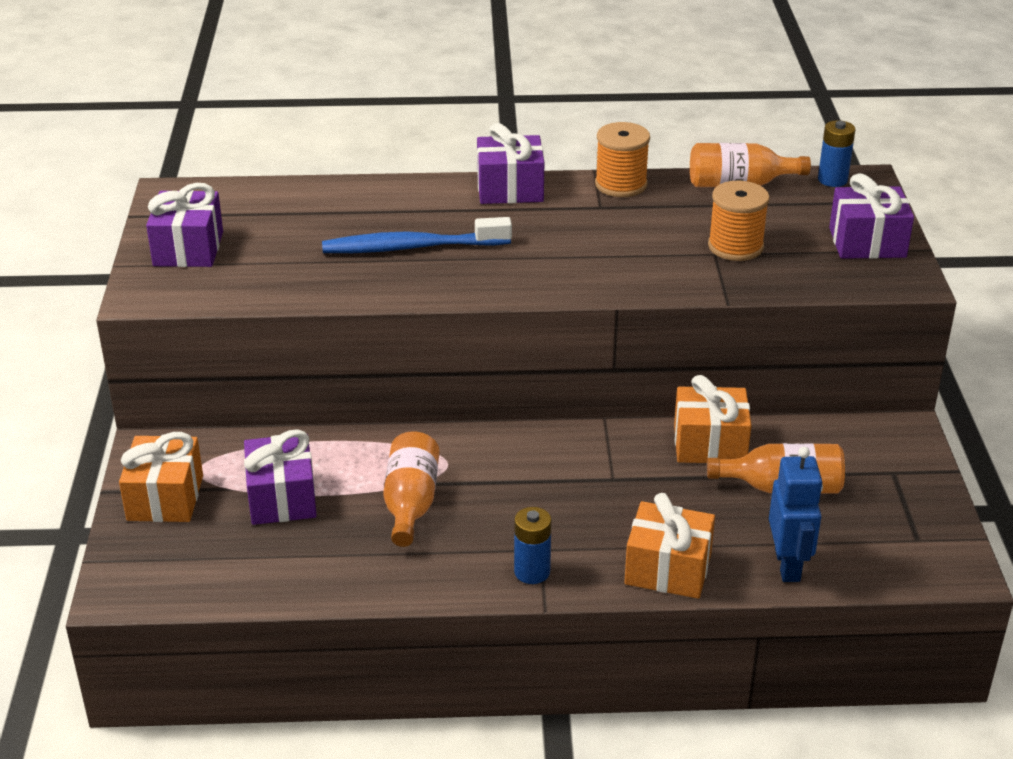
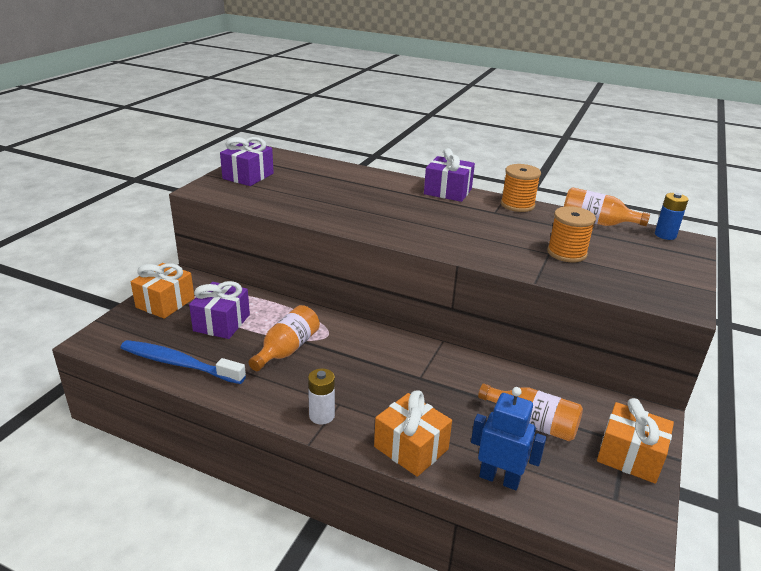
camera: 25 degrees right, 5 degrees down
(411, 247) = (363, 204): blue toothbrush -> blue toothbrush (179, 363)
(532, 572) = (321, 415): blue battery -> white battery
(709, 444) = (500, 378): orange gift -> orange gift (630, 456)
(788, 565) = (499, 478): blue robot -> blue robot turned 90 degrees counterclockwise
(867, 242) = (666, 275): purple gift -> none

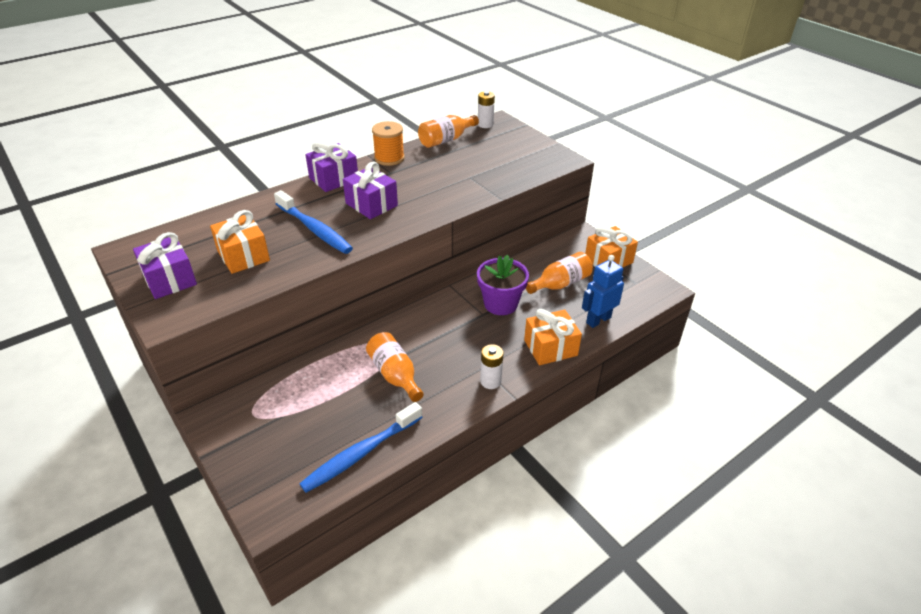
camera: 60 degrees left, 10 degrees up
(165, 303) = (247, 441): orange gift -> orange gift (243, 256)
(221, 323) = (319, 406): purple gift -> purple gift (371, 204)
(365, 205) = (314, 229): none -> blue toothbrush
(448, 385) = (500, 304): none -> purple flower pot
(566, 253) = (476, 170): orange spool -> none
(665, 235) = (485, 124): blue battery -> white battery

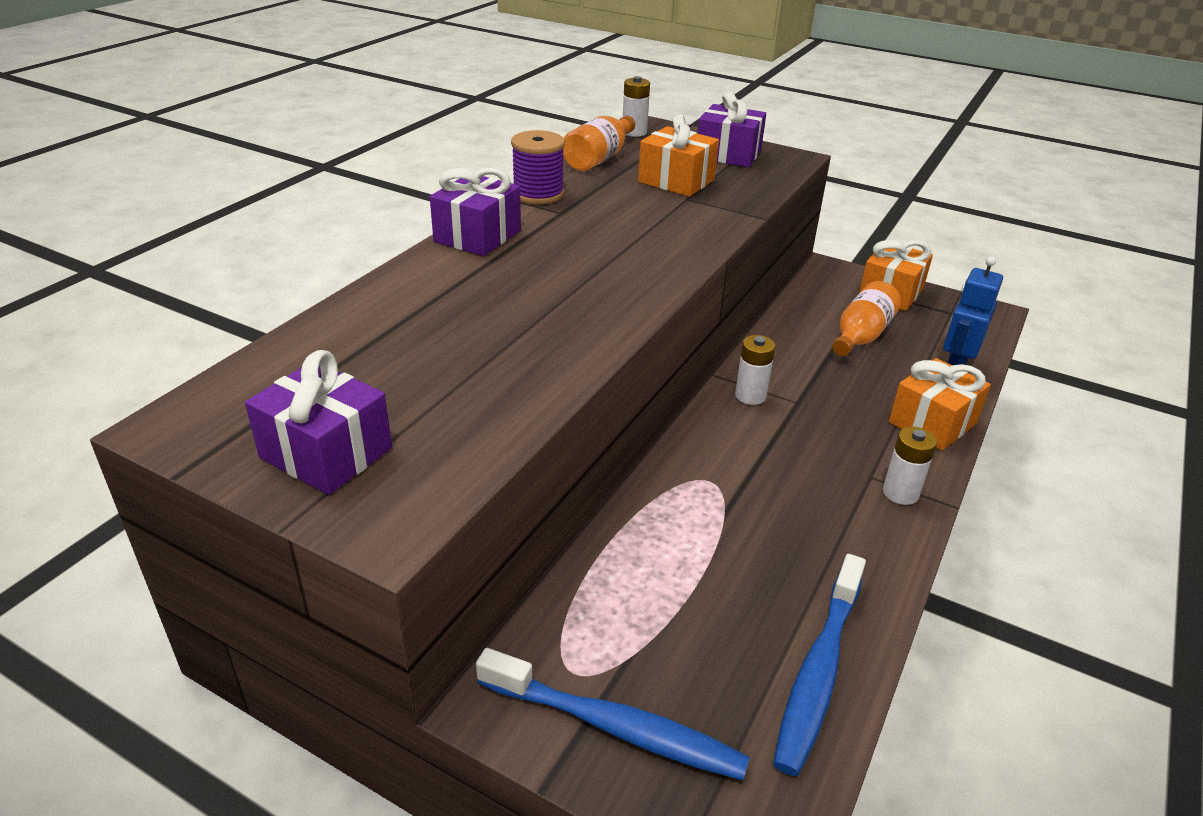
camera: 25 degrees left, 5 degrees down
(243, 256) = (436, 380): orange gift -> orange gift (676, 181)
(314, 229) = (523, 313): blue toothbrush -> blue toothbrush (615, 727)
(371, 204) = (579, 260): purple gift -> purple gift (728, 154)
(389, 158) = (538, 194): orange spool -> purple spool
(395, 375) = (754, 527): orange bottle -> none
(459, 303) = (750, 396): none -> white battery
(500, 304) = (809, 382): purple flower pot -> none

